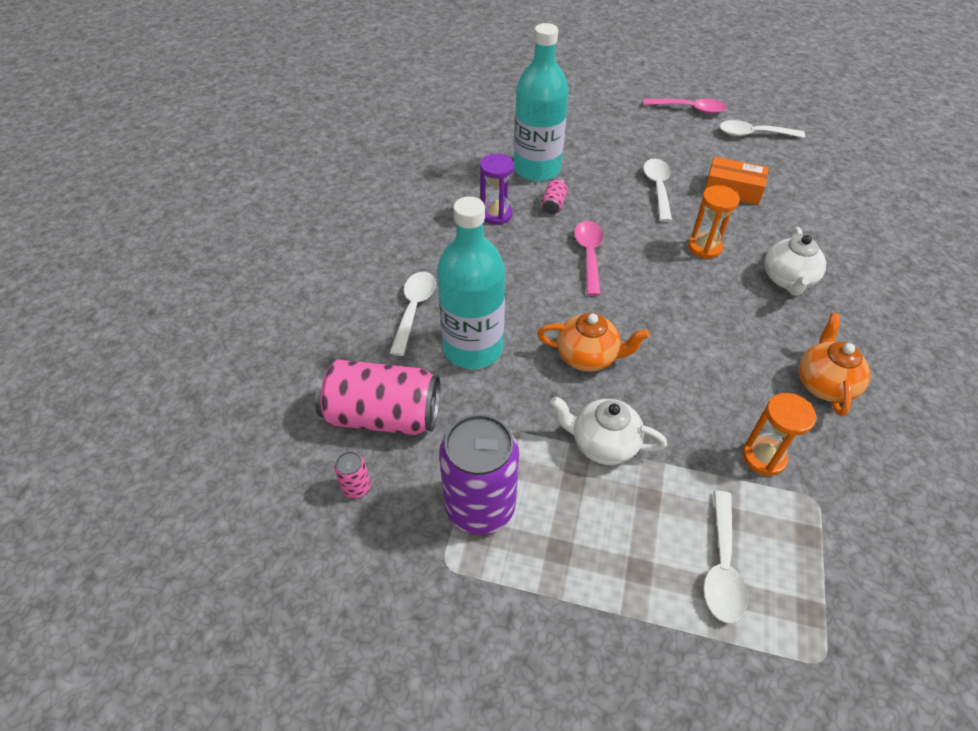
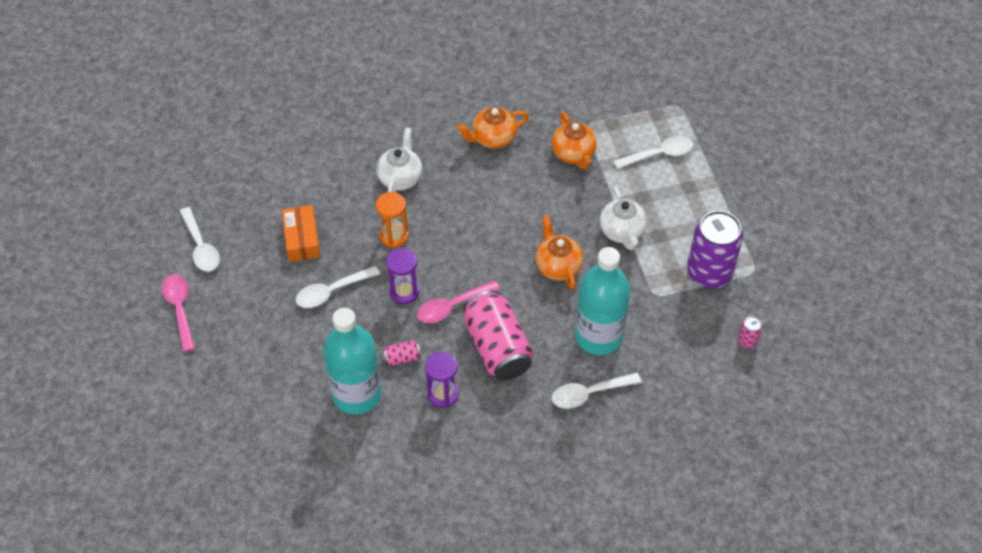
camera: 120 degrees left, 5 degrees up
(383, 416) = (690, 357): pink can -> pink can (497, 347)
(628, 231) = (404, 292): none -> purple hourglass
(763, 457) = (573, 154): orange hourglass -> orange teapot
(788, 280) = (400, 177): white teapot -> white teapot turned 60 degrees counterclockwise

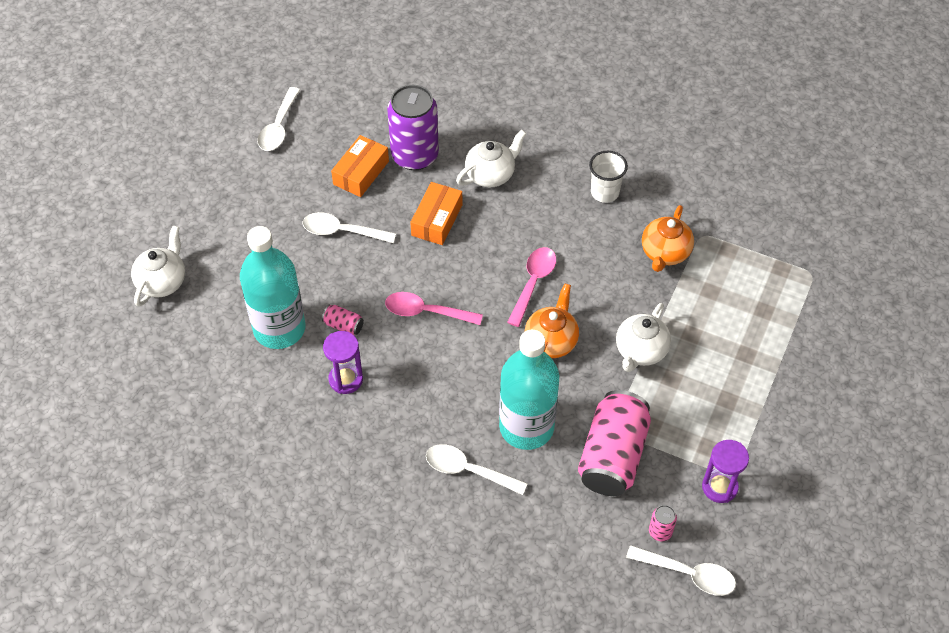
camera: 40 degrees right, 0 degrees up
(180, 309) = (215, 165): pink spoon -> pink spoon (533, 283)
(229, 424) = (162, 282): none -> white teapot
(394, 236) = (437, 220): orange hourglass -> orange box
(404, 292) = (399, 272): purple hourglass -> purple hourglass (719, 487)
(493, 138) = (604, 192): orange teapot -> white cup
(497, 347) = (429, 373): pink can -> pink can (613, 456)
(659, 154) = (746, 306): white spoon -> white spoon (688, 574)
(709, 273) = (686, 445): purple can -> purple can (414, 155)

